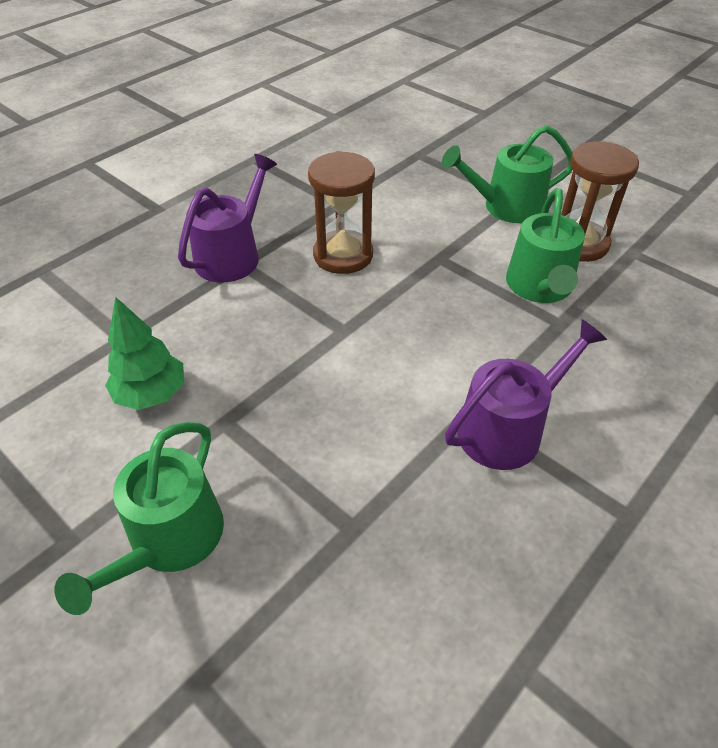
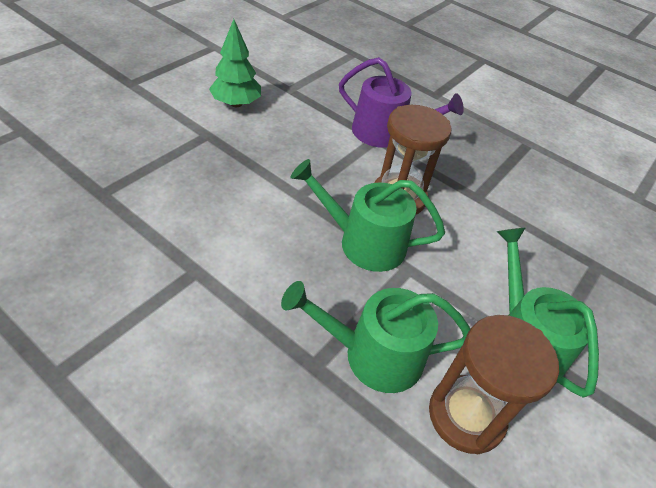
camera: 80 degrees right, 0 degrees up
(170, 540) = (118, 117): green watering can -> green watering can (364, 242)
(507, 429) = (173, 295): purple watering can -> none

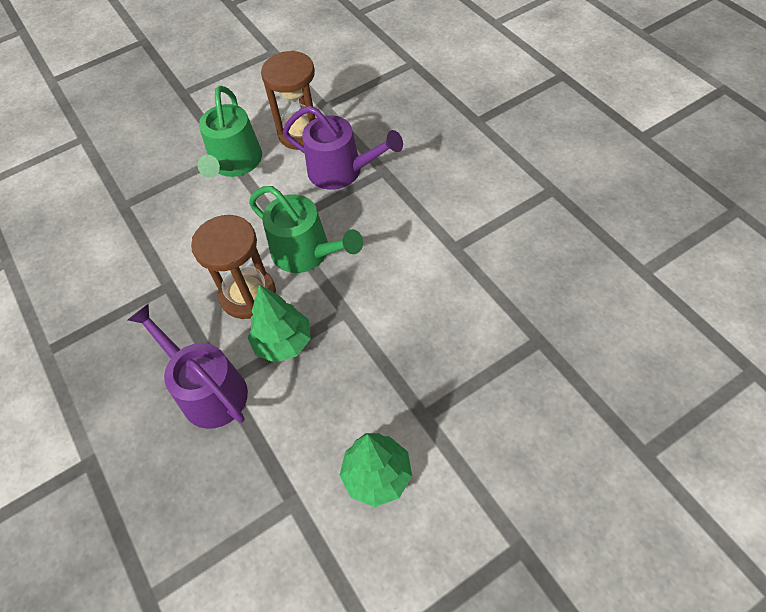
camera: 150 degrees left, 10 degrees up
(344, 167) = (283, 343): none -> green tree
(374, 355) = (341, 171): green watering can -> purple watering can

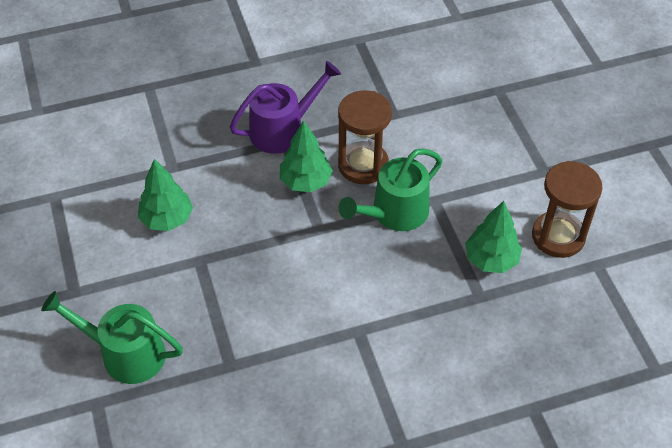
camera: 100 degrees right, 5 degrees down
(235, 163) = (529, 175): green watering can -> green watering can (126, 354)
(341, 171) = (491, 259): purple watering can -> green tree

